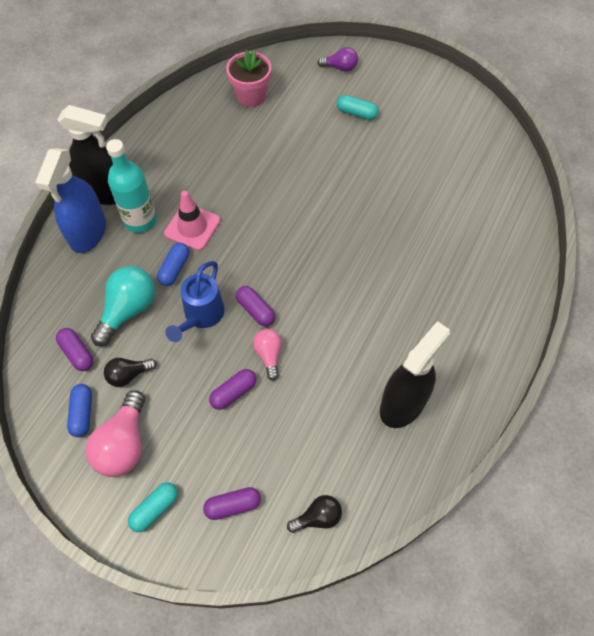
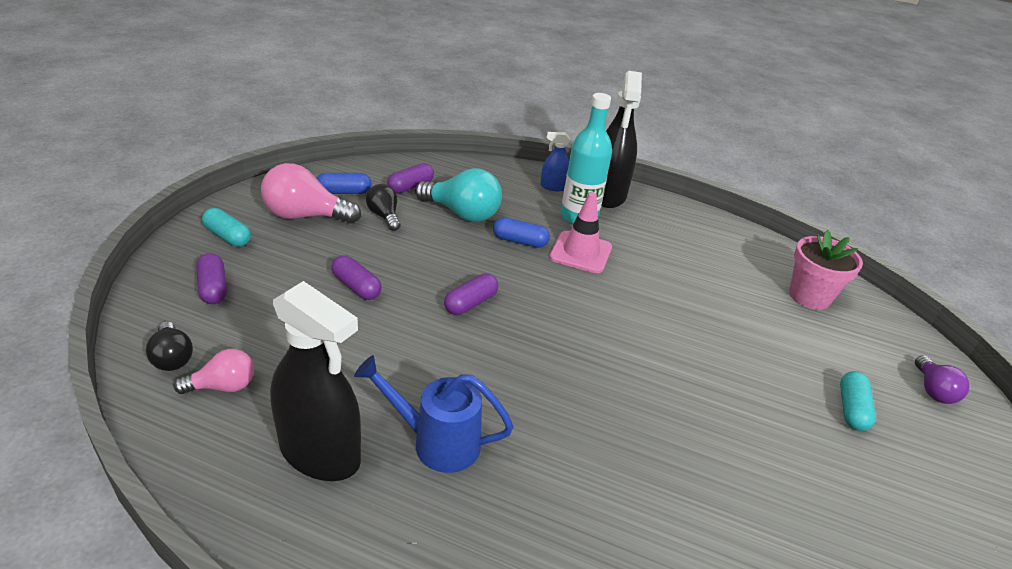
camera: 80 degrees right, 25 degrees down
(88, 232) = (553, 187): blue spray bottle -> blue spray bottle, size x0.48
(201, 316) = (459, 261): blue watering can -> blue watering can (437, 442)
(269, 355) = (406, 315): pink light bulb -> pink light bulb (223, 386)

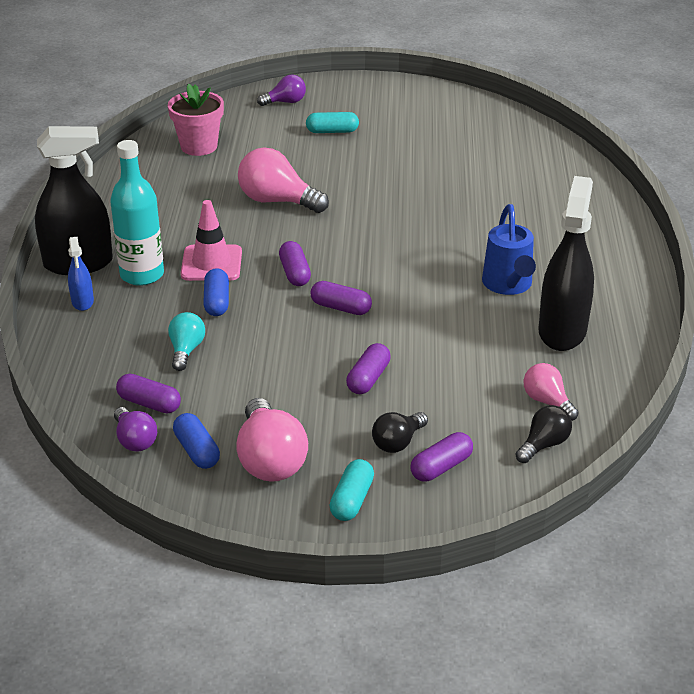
camera: 105 degrees left, 0 degrees up
(376, 174) = (135, 440): none -> purple light bulb
(384, 216) = (230, 402): black light bulb -> black light bulb (398, 442)
(462, 213) = (186, 350): turquoise light bulb -> turquoise light bulb, size x0.58
(543, 293) = (294, 273): none -> purple capsule
(683, 318) = (277, 201): none -> pink light bulb

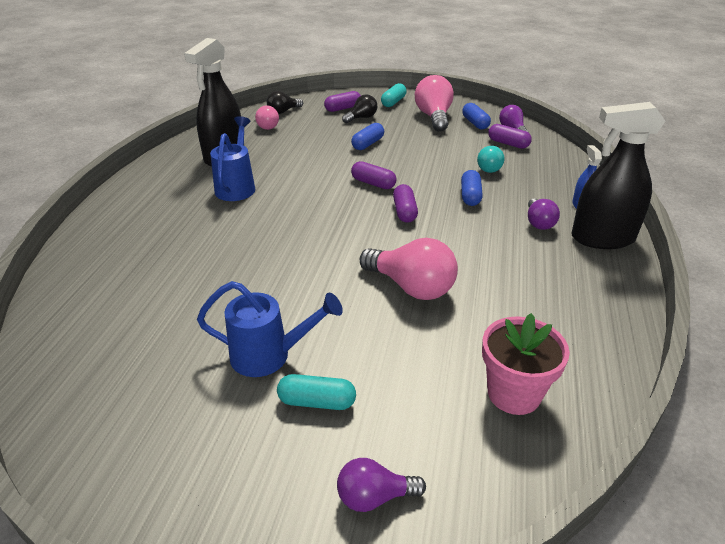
camera: 170 degrees left, 0 degrees up
(142, 275) = (538, 223): turquoise bottle -> purple light bulb
(211, 263) = (478, 226): pink traffic cone -> none
(368, 378) = (368, 144): purple capsule -> blue capsule
(377, 149) = (269, 356): none -> blue watering can

